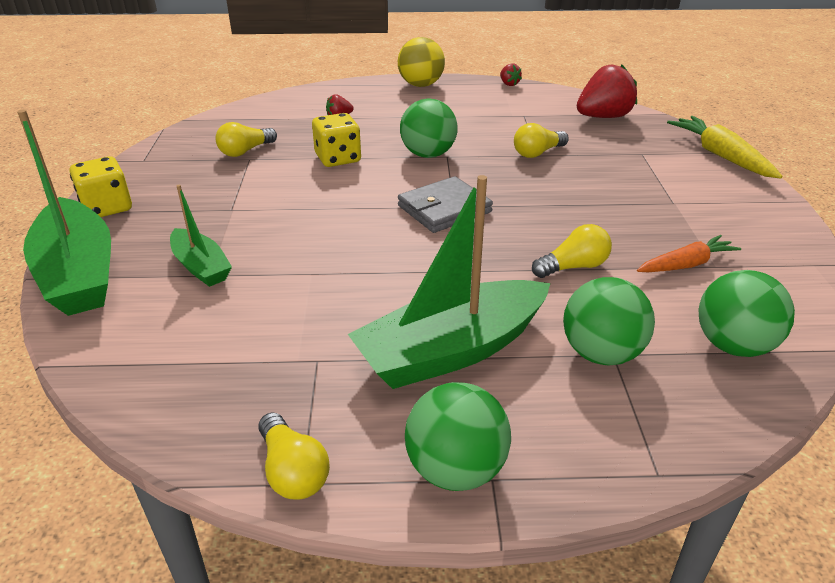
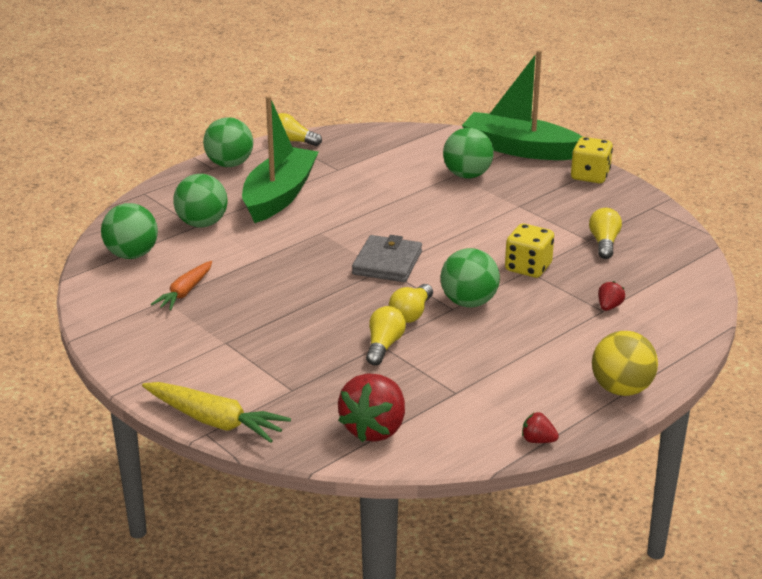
camera: 140 degrees right, 5 degrees down
(201, 266) = (467, 175): green boat -> green ball
(573, 267) = (257, 260): yellow light bulb -> yellow light bulb (411, 314)

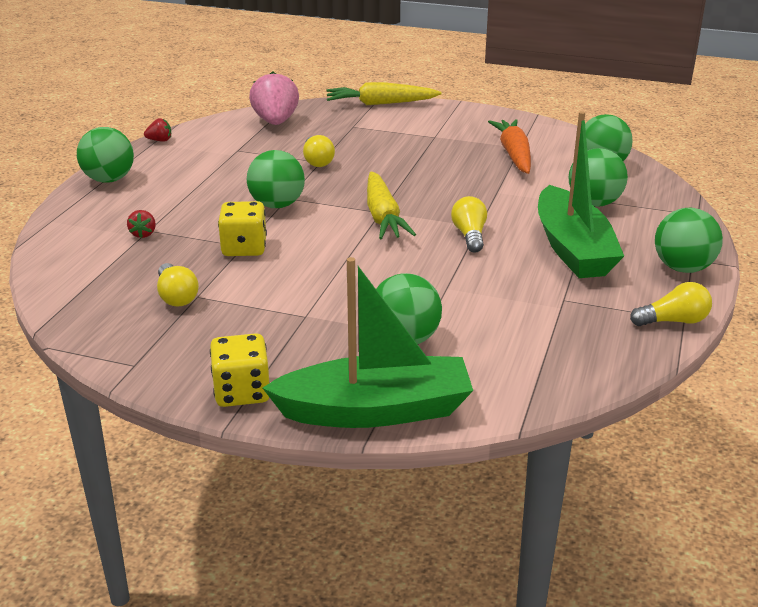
camera: 150 degrees right, 0 degrees up
(185, 292) = (514, 154): orange carrot -> orange carrot, size x1.51
(374, 429) = (275, 122): red strawberry -> pink strawberry
(387, 263) = (383, 216): grey wallet -> yellow carrot
(411, 314) = (318, 185): yellow light bulb -> yellow light bulb (470, 236)
(621, 389) = (109, 179): yellow ball -> green ball

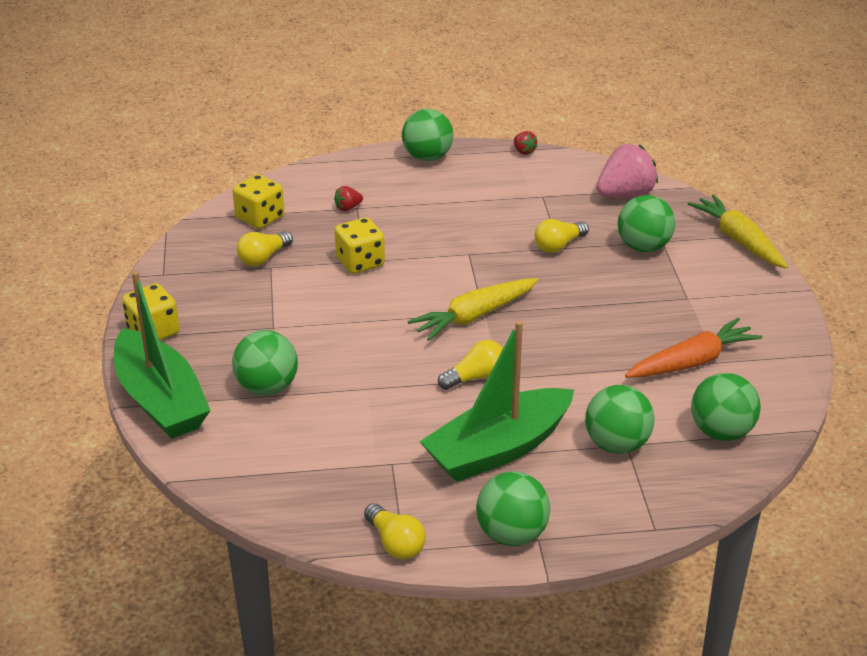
camera: 65 degrees right, 5 degrees up
(98, 283) = (260, 218): none -> yellow dice
(277, 205) = (450, 253): green ball -> green ball (643, 247)

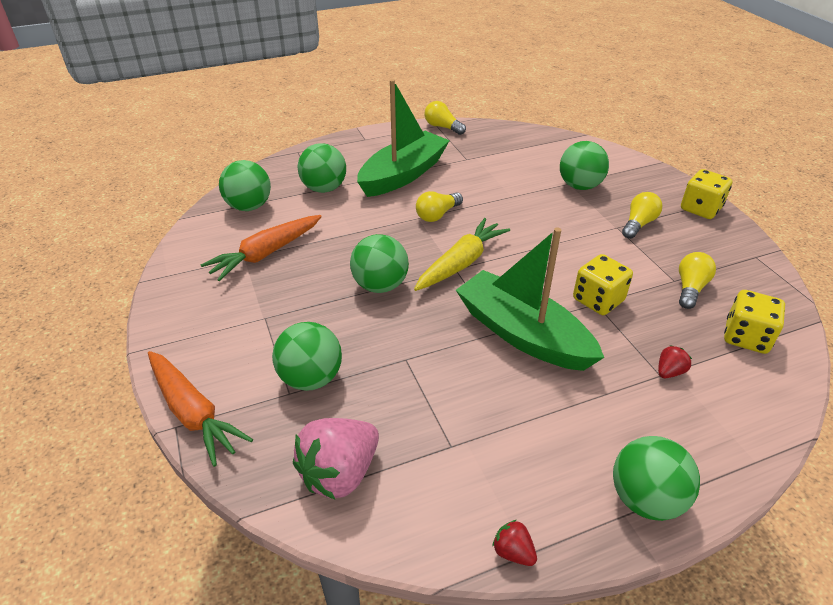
camera: 165 degrees right, 5 degrees up
(160, 400) = (640, 169): green boat -> green boat (523, 334)
(511, 534) = (380, 138): green ball -> green ball (380, 285)
(559, 245) = (408, 361): yellow light bulb -> yellow light bulb (638, 224)
(738, 240) = (193, 412): yellow carrot -> orange carrot

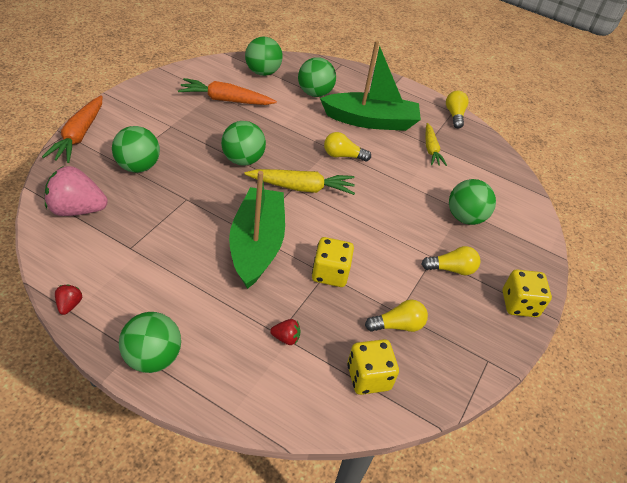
camera: 45 degrees right, 5 degrees up
(476, 161) = (431, 149): none -> yellow carrot

